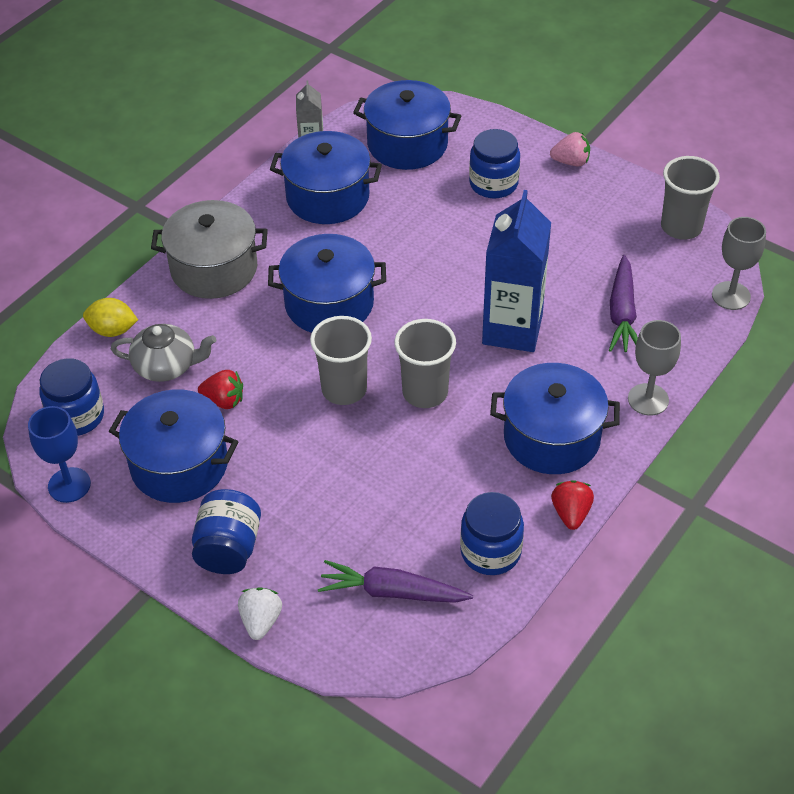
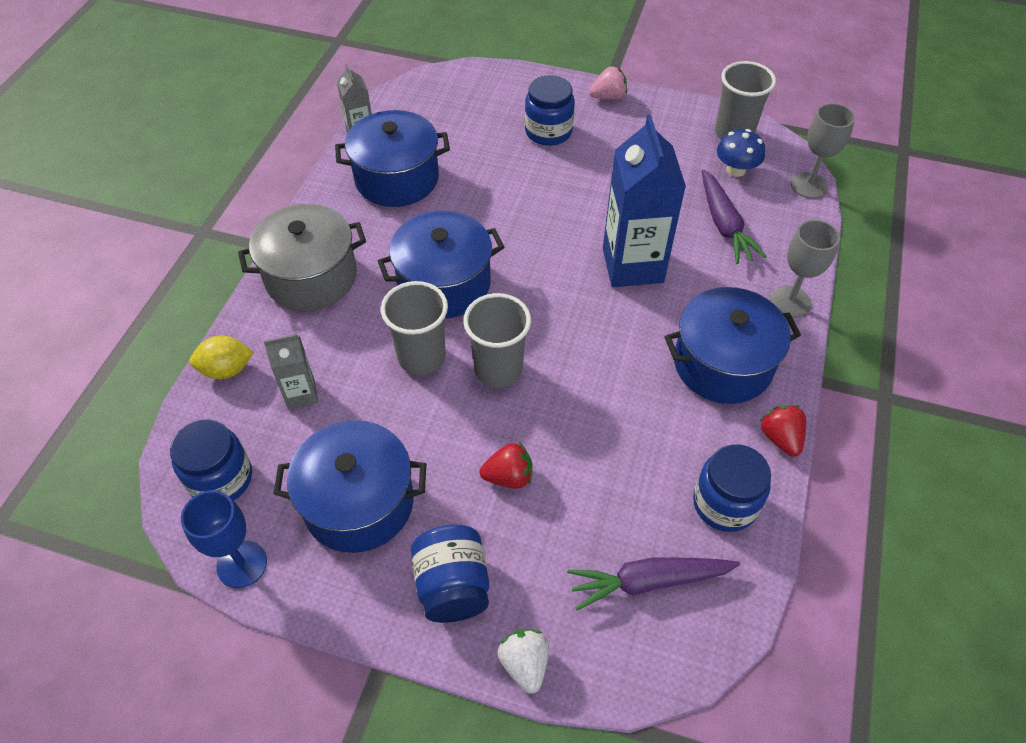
camera: 20 degrees left, 5 degrees up
(166, 366) = (301, 394): grey teapot -> grey carton
(224, 401) = (378, 416): red strawberry -> red strawberry (508, 477)
(407, 144) = (451, 112): blue pot -> none
(425, 392) = (580, 351): grey cup -> grey cup (421, 357)
(663, 263) = (735, 170): none -> blue mushroom

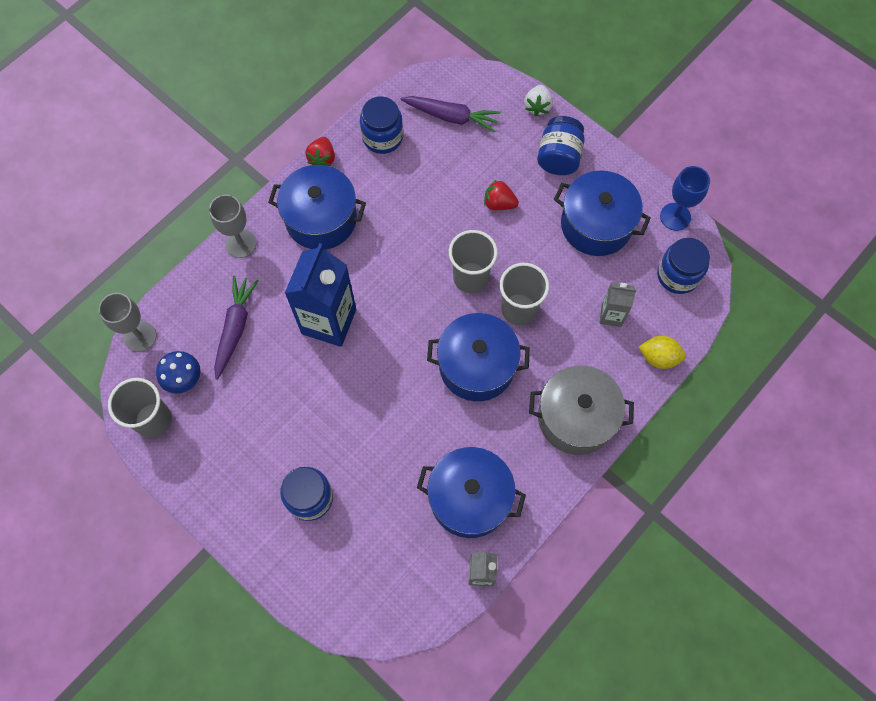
camera: 155 degrees left, 15 degrees up
(608, 97) = (228, 520): pink strawberry -> none

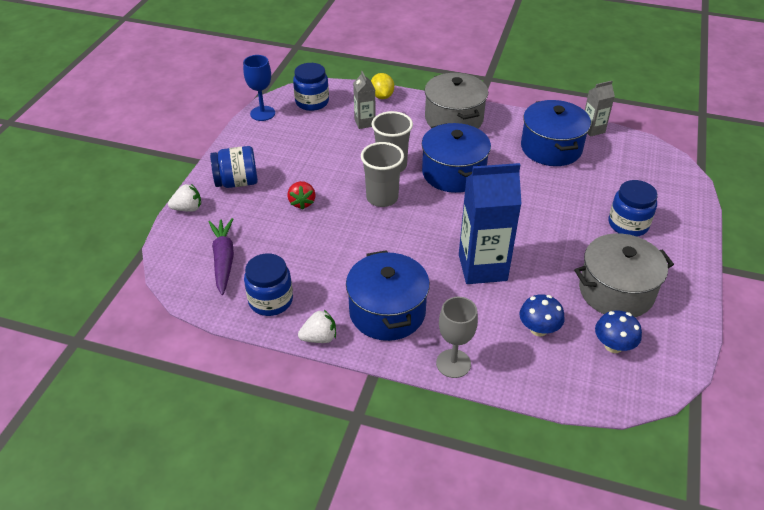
camera: 115 degrees left, 25 degrees down
(140, 336) = (606, 401): grey goblet -> none
(153, 420) = (666, 350): grey cup -> none
(235, 328) = (538, 329): purple carrot -> blue mushroom
(236, 422) = (616, 291): none -> grey pot
(322, 159) = (319, 338): red strawberry -> white strawberry
(596, 225) = (292, 147): blue pot -> none

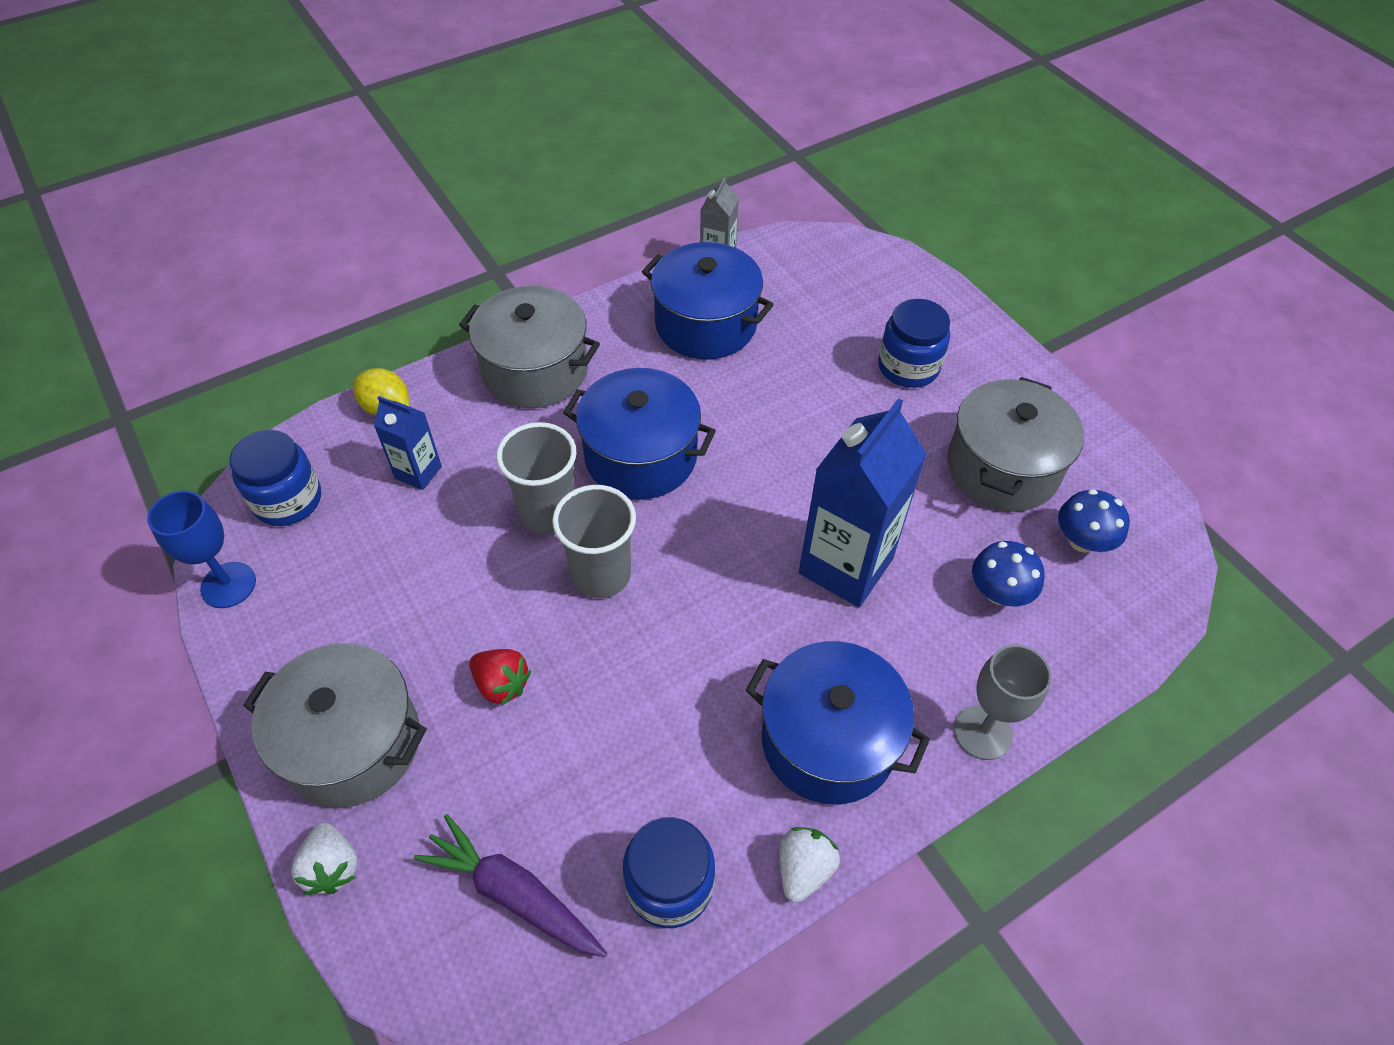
camera: 50 degrees left, 10 degrees up
(188, 208) = (332, 867): white strawberry -> white strawberry turned 135 degrees clockwise
(237, 182) = (352, 743): blue jar -> grey pot
(364, 122) = (418, 472): grey carton -> blue carton

